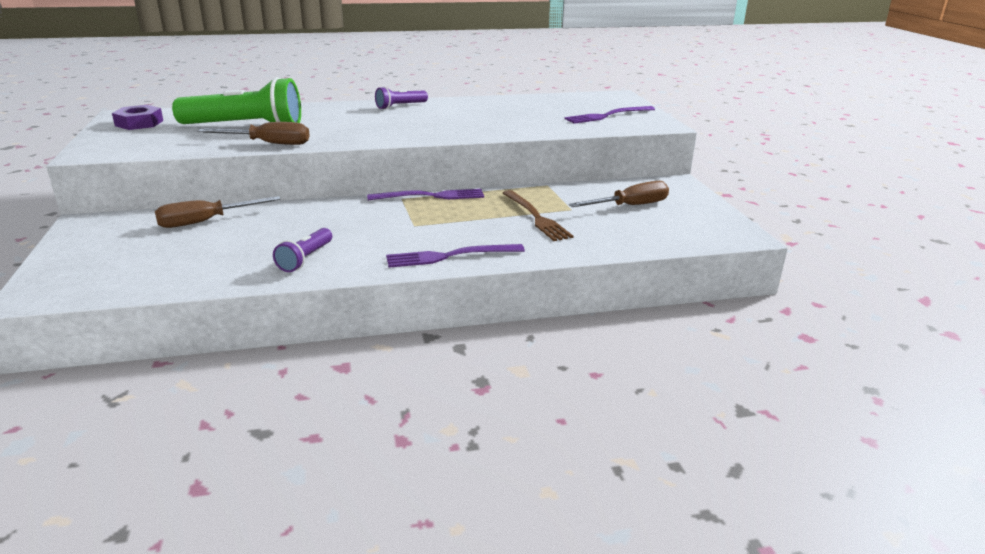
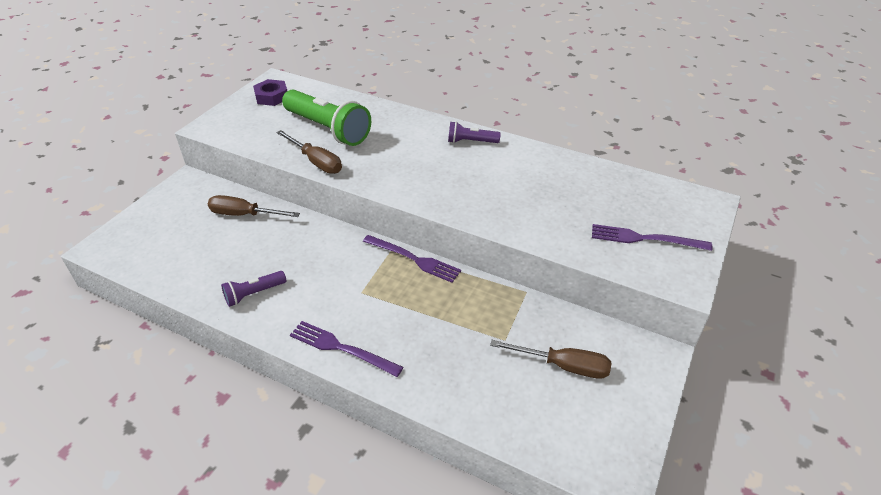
camera: 40 degrees right, 15 degrees up
(536, 217) = (461, 335): brown fork -> none

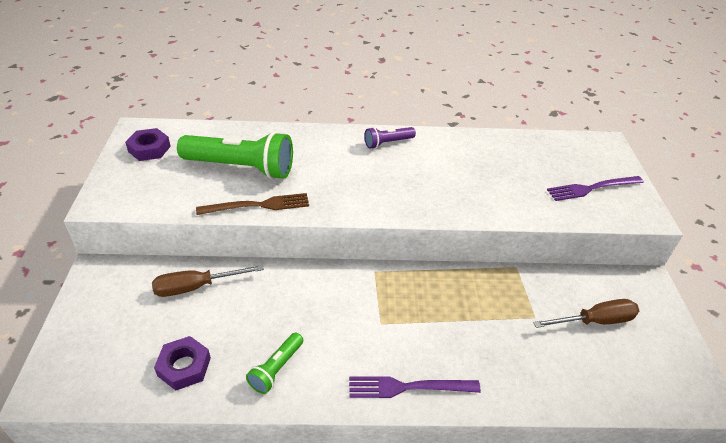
camera: 30 degrees left, 0 degrees up
(193, 267) = (184, 367): none -> purple nut
(254, 294) = (276, 368): purple flashlight -> green flashlight
(316, 162) = (258, 205): brown screwdriver -> brown fork
(414, 259) = (402, 272): purple fork -> none

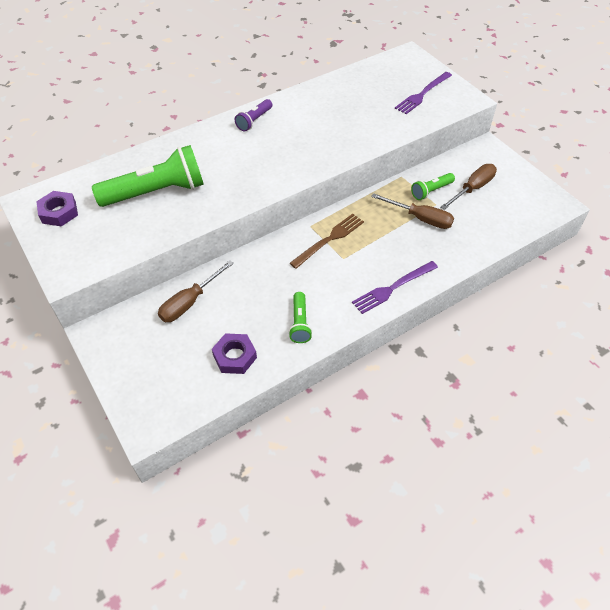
camera: 30 degrees left, 10 degrees up
(258, 205) = (200, 215): brown fork -> brown fork (329, 239)
(503, 324) = (420, 218): none -> brown screwdriver
(540, 299) = (431, 191): none -> green flashlight

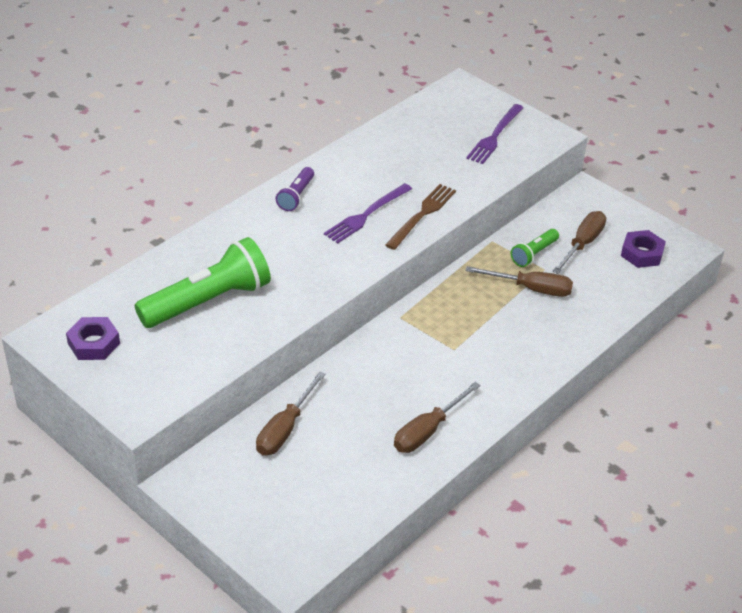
camera: 15 degrees left, 10 degrees down
(235, 356) = (364, 480): purple nut -> purple nut (642, 253)
(300, 323) = (428, 431): green flashlight -> brown screwdriver
(329, 239) = (429, 330): brown fork -> brown fork (422, 215)
(393, 288) = (524, 374): purple fork -> purple fork (366, 215)

